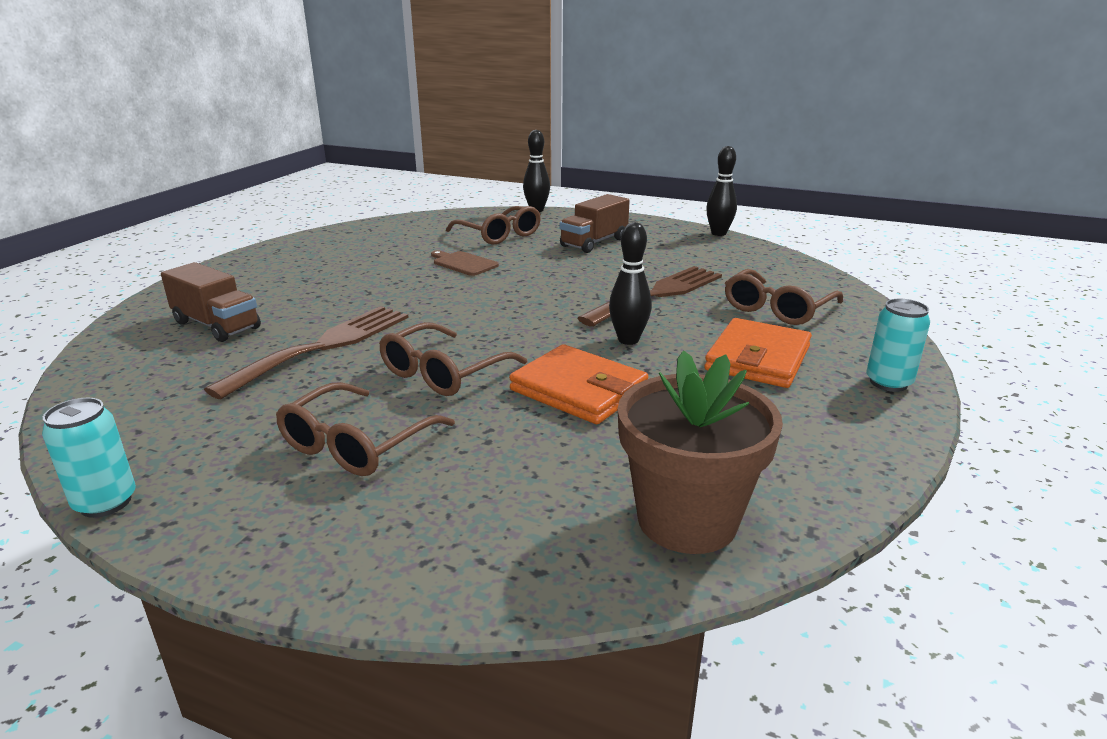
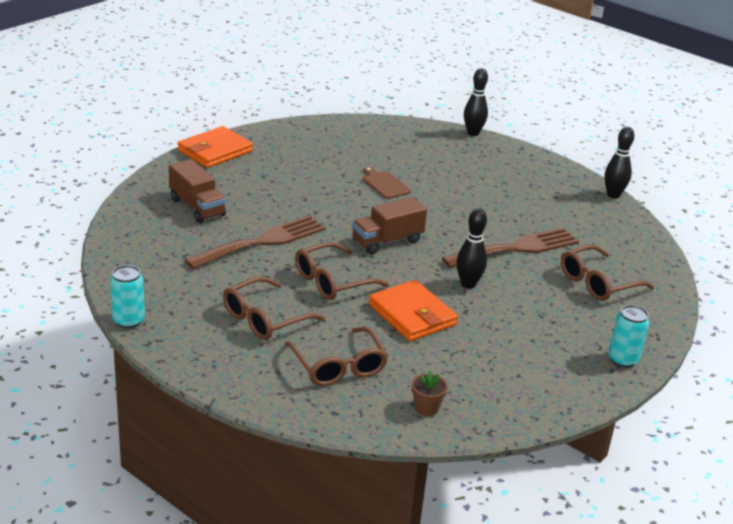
camera: 15 degrees right, 5 degrees up
(499, 235) = (427, 158): brown glasses -> brown glasses (339, 367)
(594, 242) = (500, 183): brown truck -> brown truck (387, 241)
(687, 520) = (426, 408): brown flower pot -> brown flower pot, size x0.42
(757, 358) = (548, 320): orange wallet -> orange wallet (215, 151)

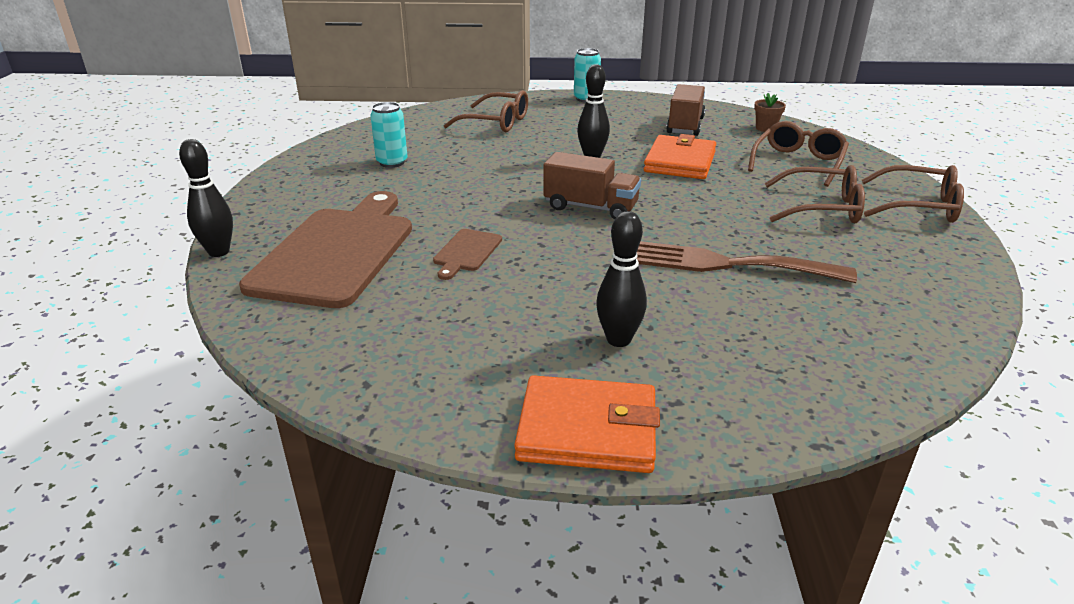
camera: 125 degrees left, 0 degrees up
(128, 321) = (982, 262): turquoise can -> turquoise can (392, 162)
(197, 207) = (754, 344): brown truck -> brown truck (685, 126)
(331, 281) = (709, 205): brown glasses -> brown glasses (920, 207)
(433, 156) = (336, 252): none -> brown cutting board
(517, 248) = (493, 157): brown fork -> none
(613, 195) = (309, 149): black bowling pin -> black bowling pin (618, 340)

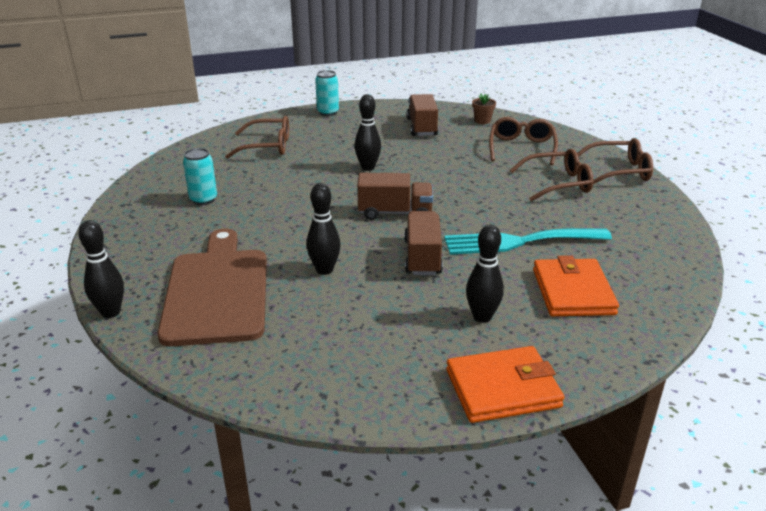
camera: 20 degrees left, 0 degrees up
(467, 252) = (324, 270): brown cutting board -> black bowling pin
(590, 259) = (422, 257): none -> brown truck
(680, 162) = (437, 161): orange wallet -> orange wallet (573, 292)
(725, 264) = (519, 242): brown fork -> turquoise fork

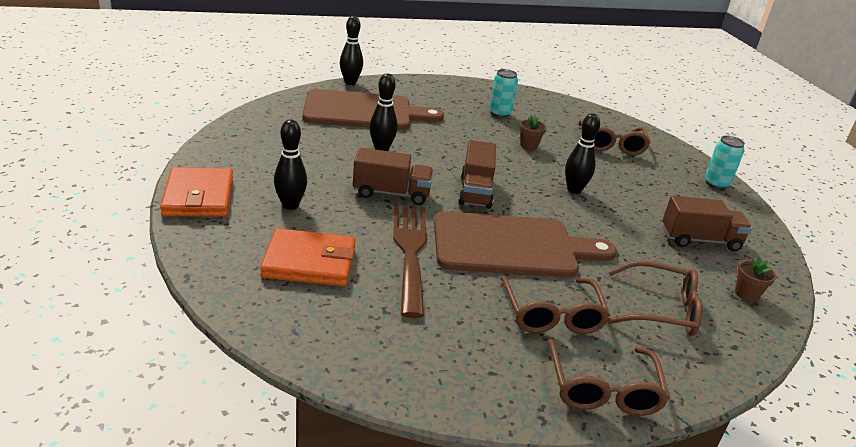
camera: 90 degrees right, 0 degrees up
(283, 185) = (529, 145): none -> brown flower pot
(478, 197) = (511, 246): none -> brown cutting board
(519, 242) = (410, 251): turquoise fork -> brown fork

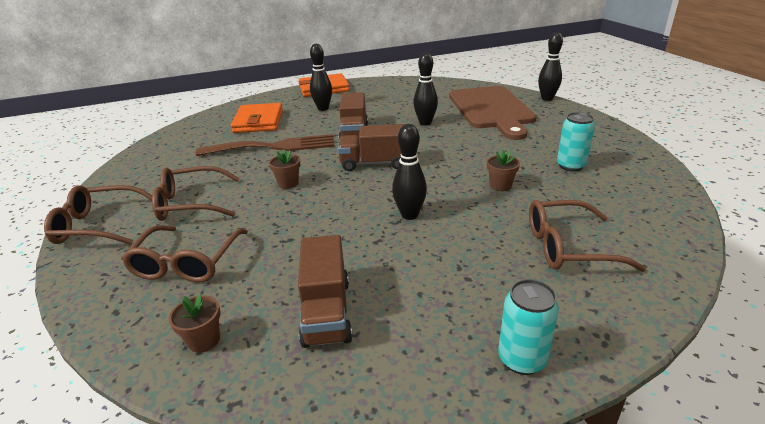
camera: 90 degrees right, 0 degrees up
(511, 246) = (288, 183): brown cutting board -> brown flower pot

